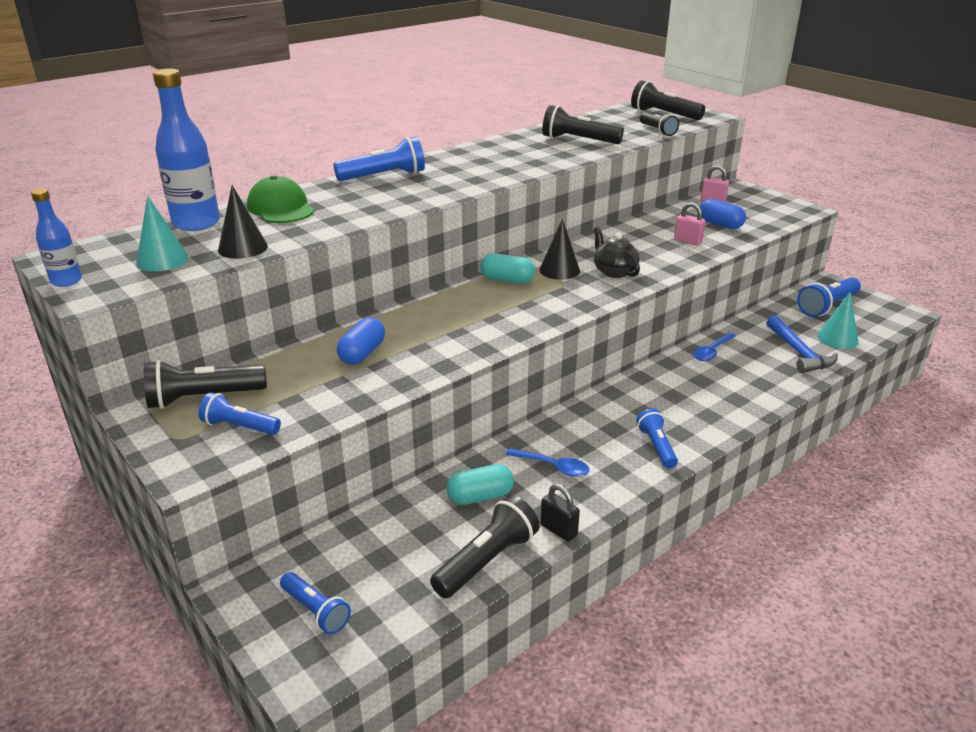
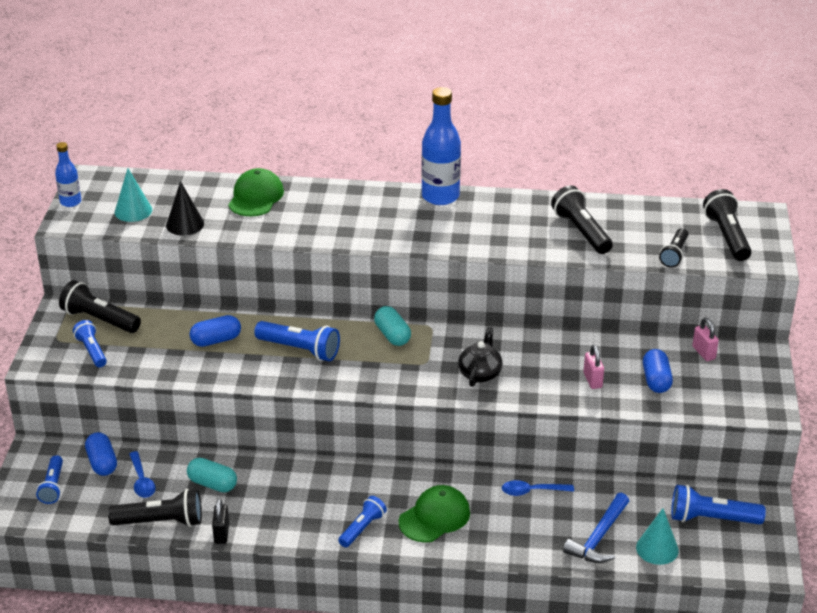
camera: 45 degrees right, 5 degrees up
(196, 223) = (191, 185): blue bottle -> blue bottle (440, 196)
(338, 552) = (102, 463): none -> blue capsule
(384, 176) = (366, 198): blue flashlight -> blue flashlight (300, 350)
(553, 467) = (280, 496): blue spoon -> blue spoon (142, 481)
(559, 270) = (443, 348): black cone -> none
(688, 405) = (434, 517): none -> green cap

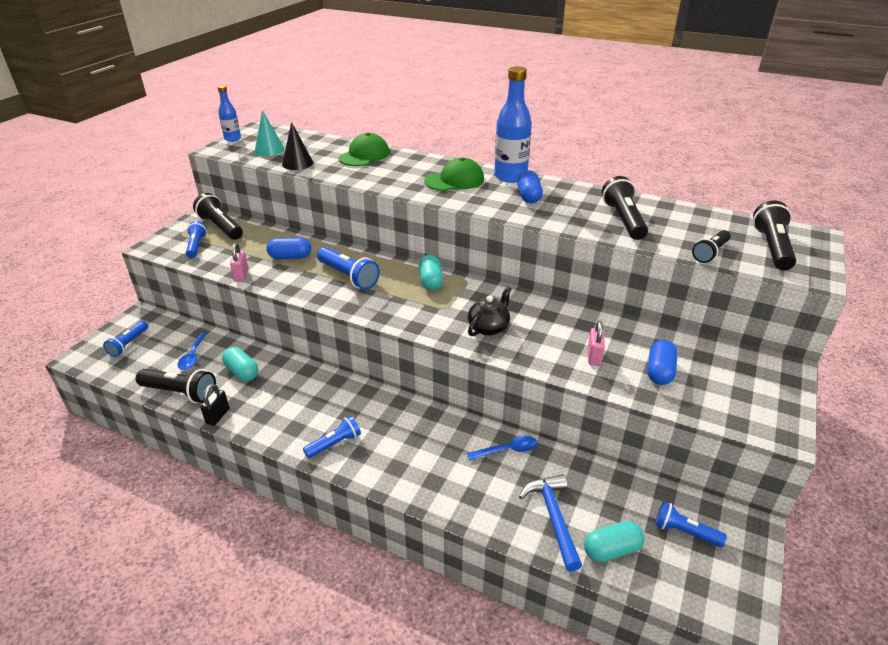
camera: 20 degrees right, 0 degrees up
(102, 463) = (176, 335): blue capsule -> blue capsule (528, 196)
(434, 517) = (404, 451): green cap -> green cap (454, 180)
(532, 491) = (507, 450): blue spoon -> blue spoon turned 150 degrees clockwise
(599, 537) = (553, 518): blue hammer -> blue hammer turned 120 degrees clockwise
(657, 549) = (611, 550): turquoise cone -> turquoise capsule
(703, 353) = (719, 356): pink padlock -> pink padlock (241, 275)
(711, 518) = (684, 532): blue flashlight -> blue flashlight, size x0.66

